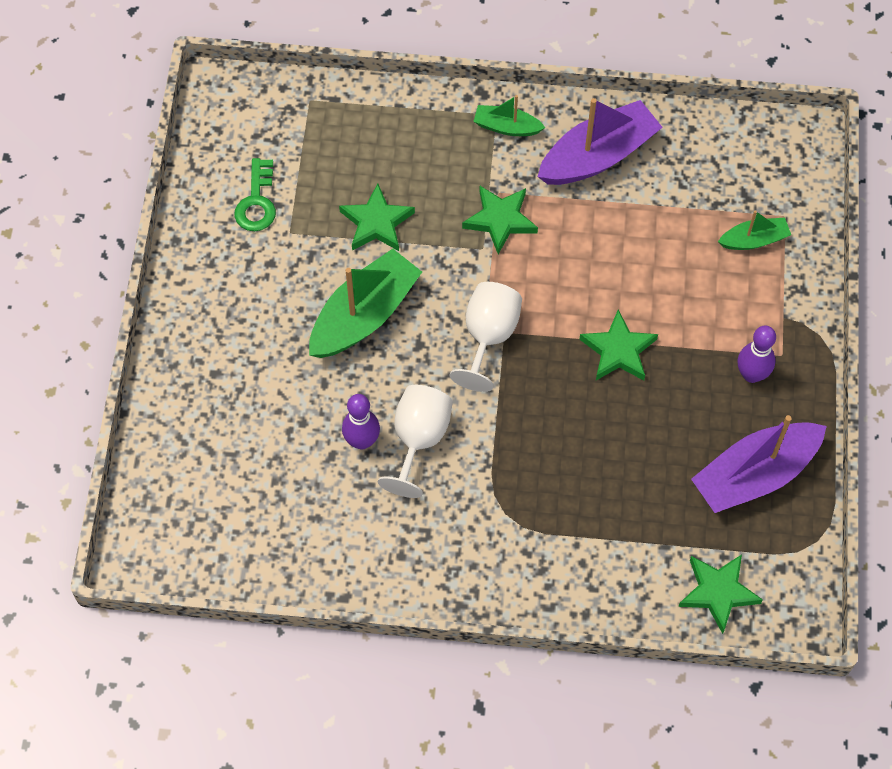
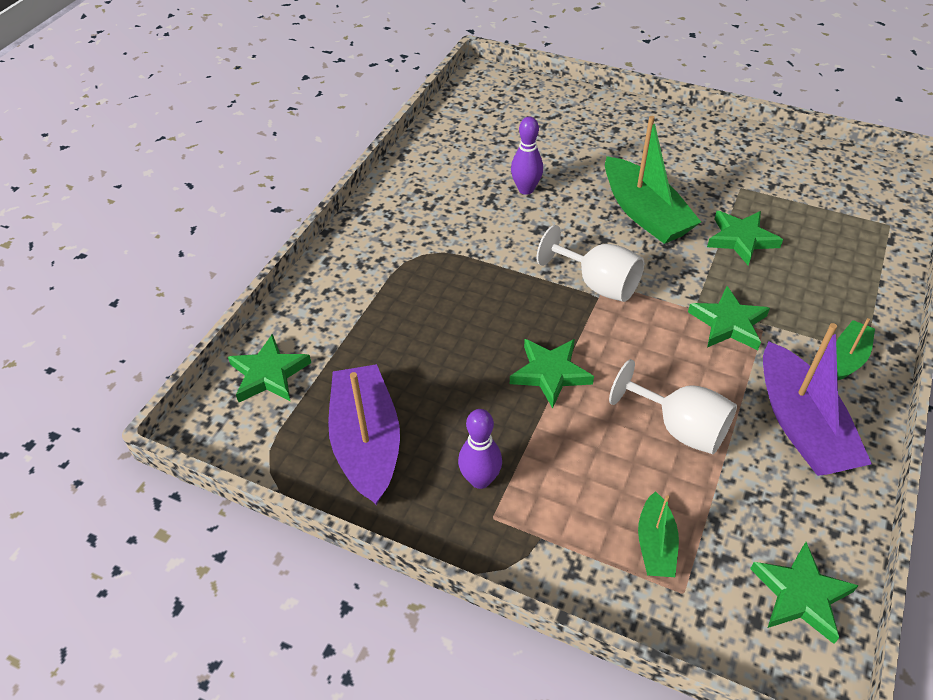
camera: 110 degrees right, 15 degrees down
(257, 202) = (776, 175): green key -> none
(418, 440) = (513, 220): white goblet -> white goblet (679, 427)
(753, 146) = (801, 595): none -> green star

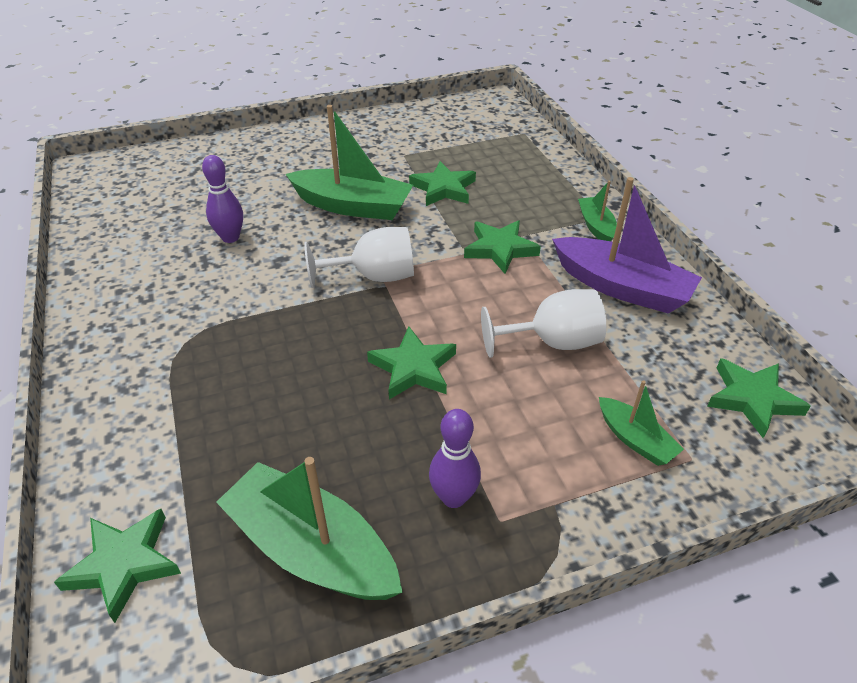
camera: 45 degrees left, 5 degrees down
(367, 443) = (312, 549): purple boat -> green boat

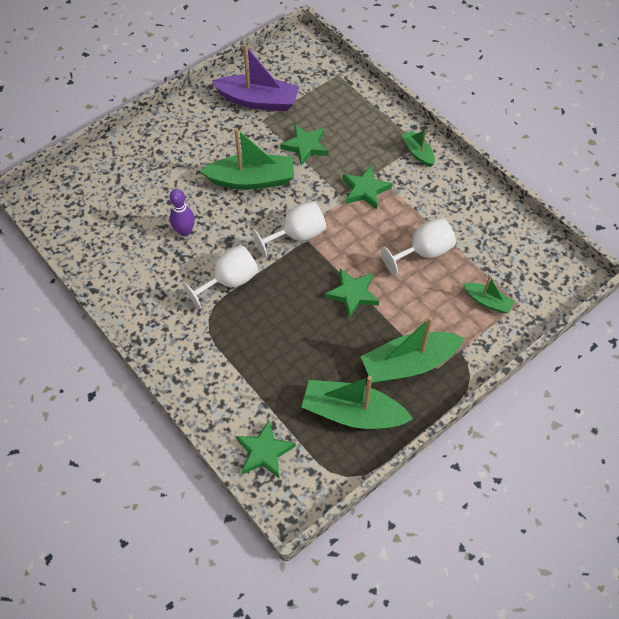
camera: 20 degrees left, 15 degrees up
(246, 305) = (229, 281): none -> white goblet
(453, 497) = (409, 363): purple bowling pin -> green boat
(621, 287) = (449, 199): purple boat -> purple boat (258, 101)
(752, 399) = (540, 257): green star -> none

